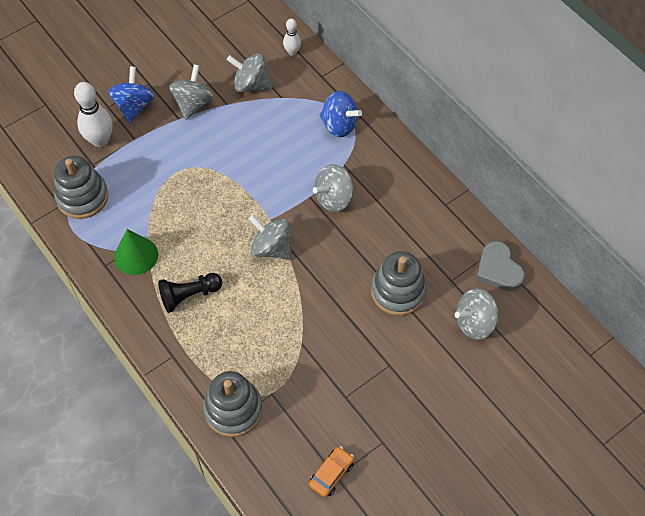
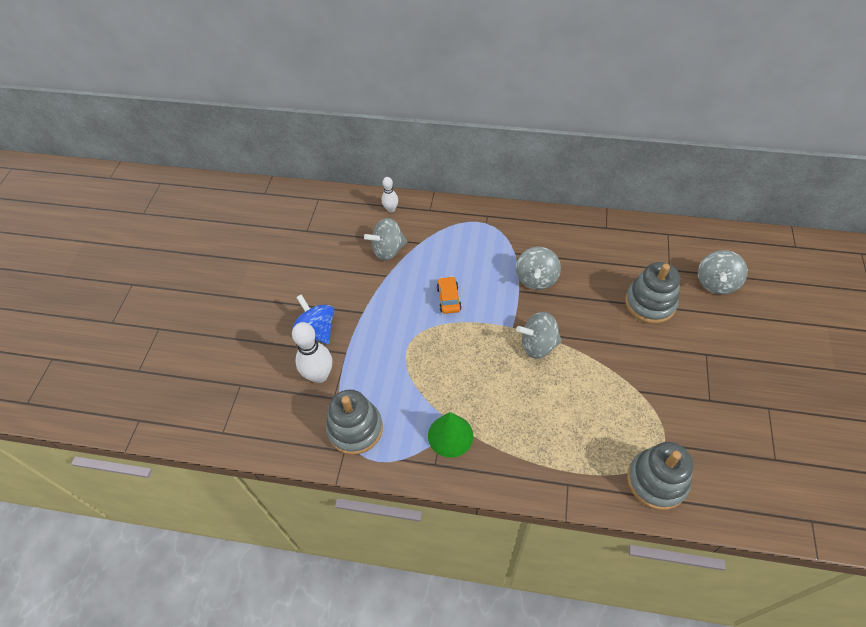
camera: 40 degrees left, 5 degrees down
(189, 295) = (524, 429): black pawn -> none
(193, 103) = (361, 294): grey spinning top -> none
(331, 474) = (771, 461): orange car -> orange car (449, 299)
(339, 125) = (480, 231): blue spinning top -> none
(498, 269) = (685, 240): grey heart -> none

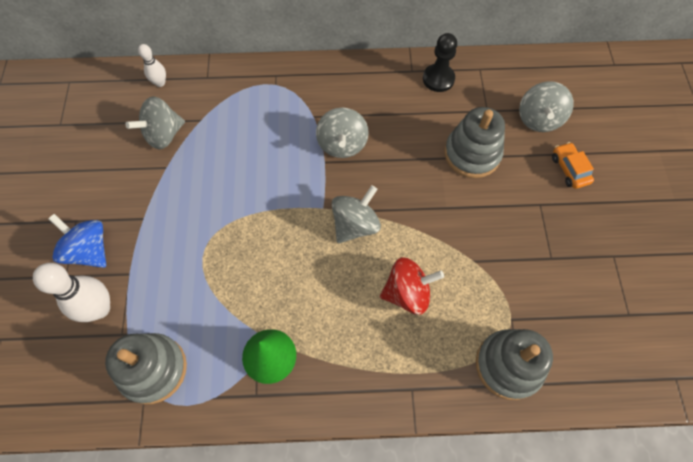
camera: 15 degrees left, 10 degrees up
(449, 299) = (244, 185): orange car -> orange car (569, 169)
(538, 345) = (355, 225): grey spinning top -> grey spinning top turned 150 degrees clockwise
(575, 407) = (407, 293): none -> red spinning top
(629, 237) = (438, 79): none -> black pawn

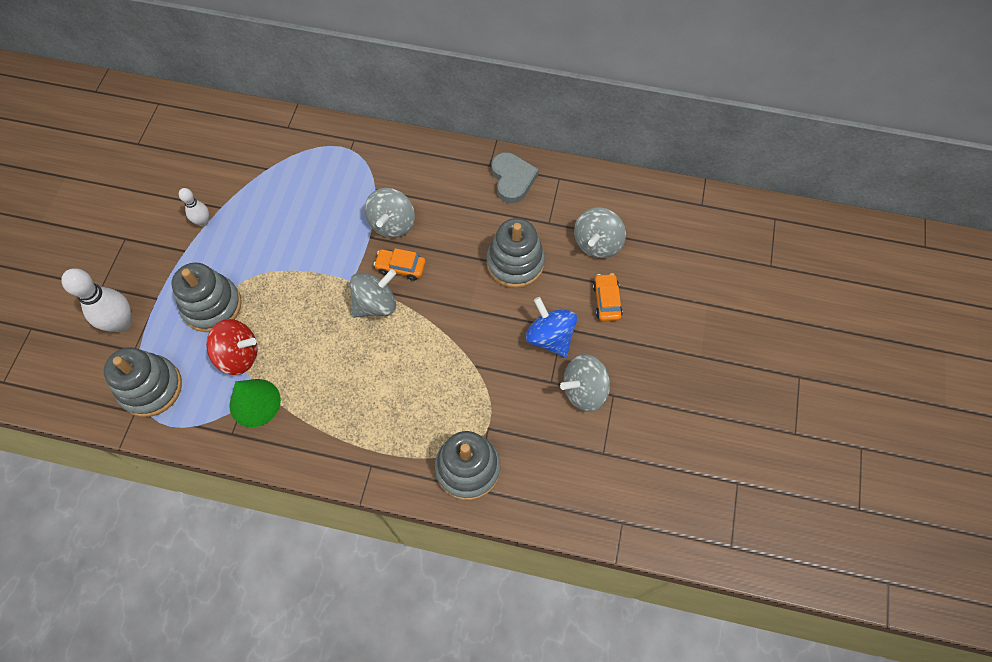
camera: 15 degrees right, 0 degrees up
(89, 250) = (128, 268): blue spinning top -> blue spinning top (550, 337)
(160, 83) = (241, 123): white bowling pin -> white bowling pin (203, 221)
(163, 135) = (228, 175): grey spinning top -> grey spinning top (584, 390)
(190, 267) = (212, 306): none -> grey stacking toy
(366, 184) = (401, 267): none -> orange car
(407, 293) = (400, 379): red spinning top -> red spinning top (239, 355)
(438, 79) = (512, 179): black pawn -> grey heart

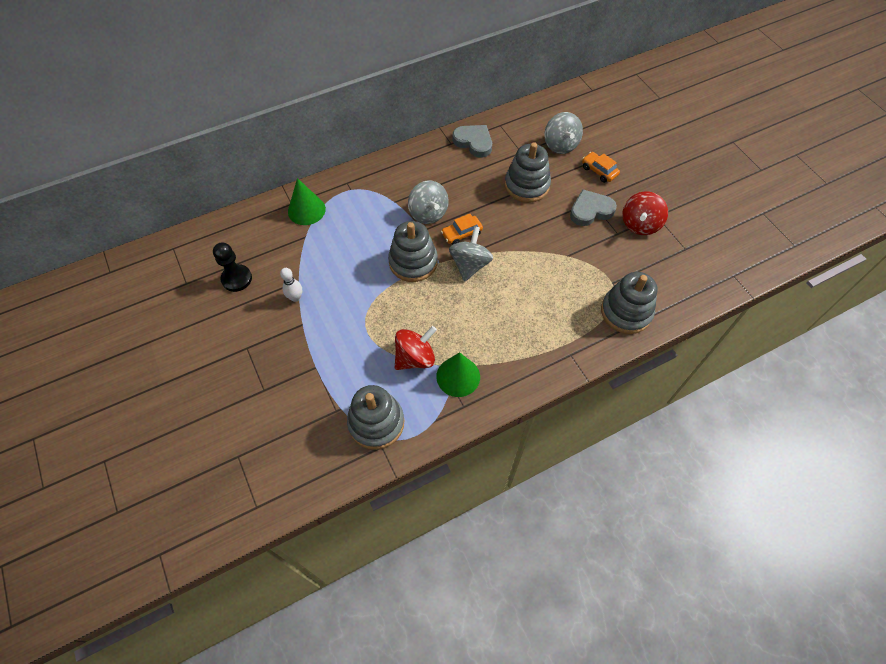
camera: 40 degrees left, 5 degrees down
(122, 323) = (307, 400): white bowling pin -> none
(177, 169) = (236, 279): none -> black pawn
(212, 306) = (362, 342): grey stacking toy -> grey stacking toy (413, 262)
(293, 143) = (306, 210): none -> green cone
(550, 337) = (590, 210): blue spinning top -> grey heart
(584, 390) = (640, 224): grey spinning top -> red spinning top

